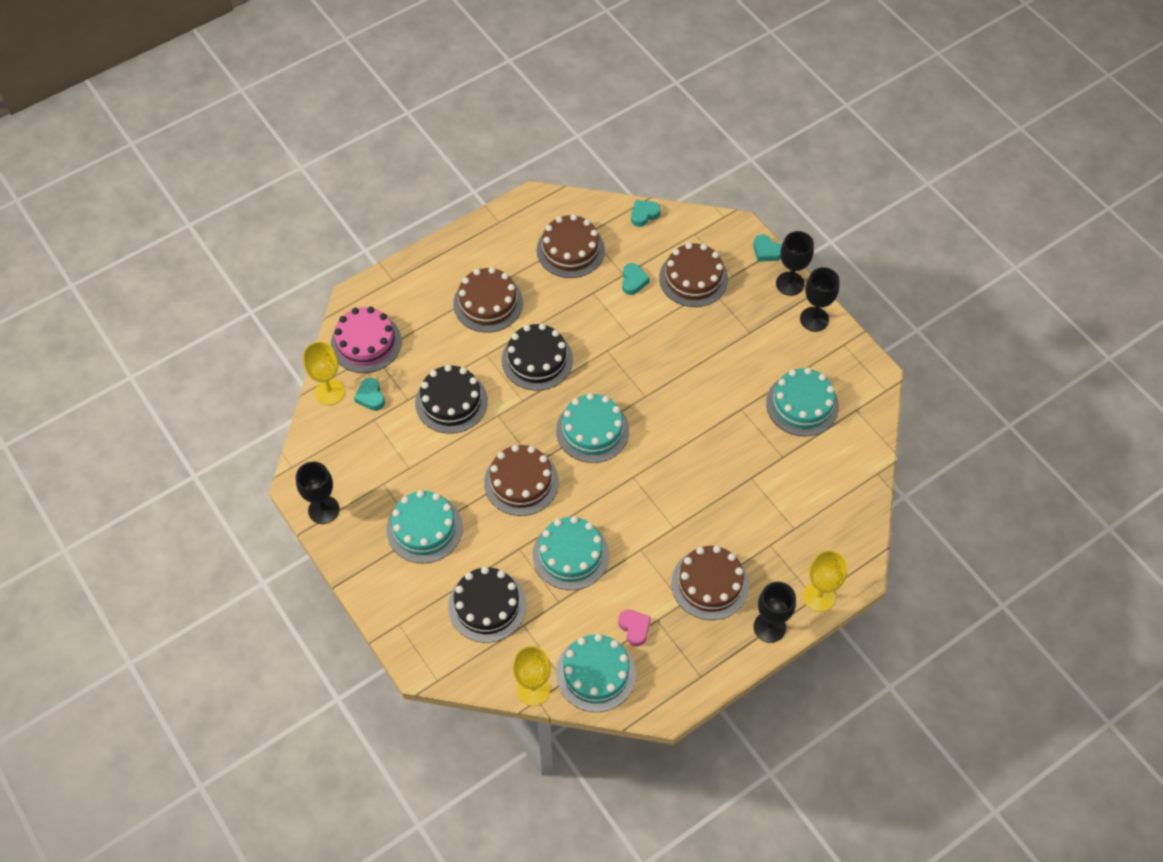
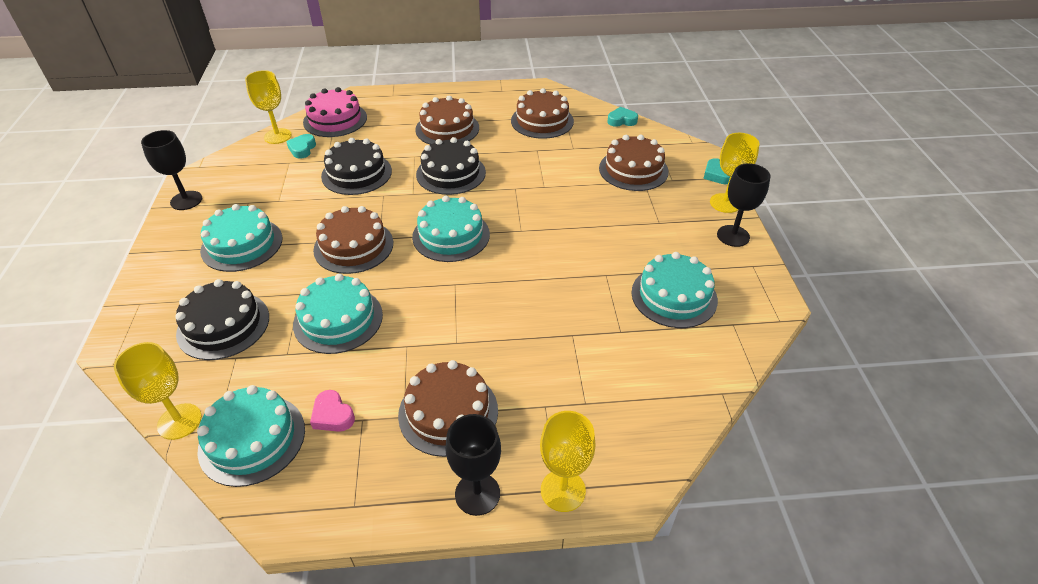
camera: 30 degrees right, 15 degrees down
(633, 281) = (578, 154): turquoise heart -> none
(634, 628) = (332, 415): pink heart -> pink heart turned 135 degrees clockwise
(790, 283) = (725, 203): black goblet -> yellow goblet

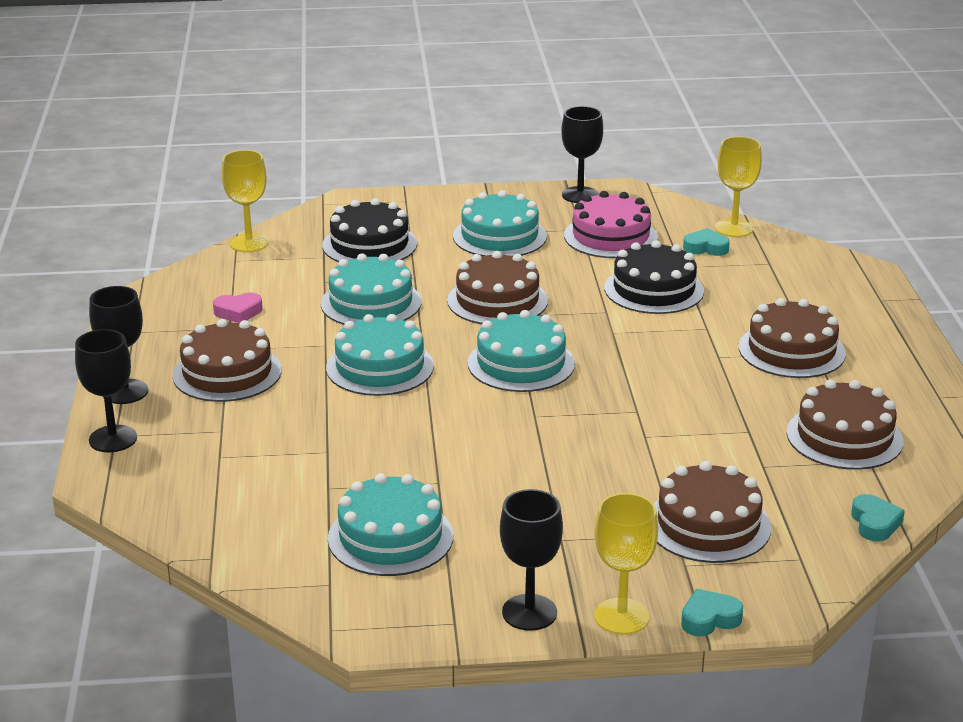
camera: 90 degrees right, 15 degrees down
(252, 439) = (220, 277): turquoise cake -> turquoise cake (380, 367)
(332, 415) = (238, 312): pink heart -> pink heart turned 150 degrees counterclockwise
(335, 120) = (790, 262): pink cake -> pink cake (610, 236)
(451, 173) = (667, 358): black cake -> none
(563, 490) = (113, 439): yellow goblet -> black goblet

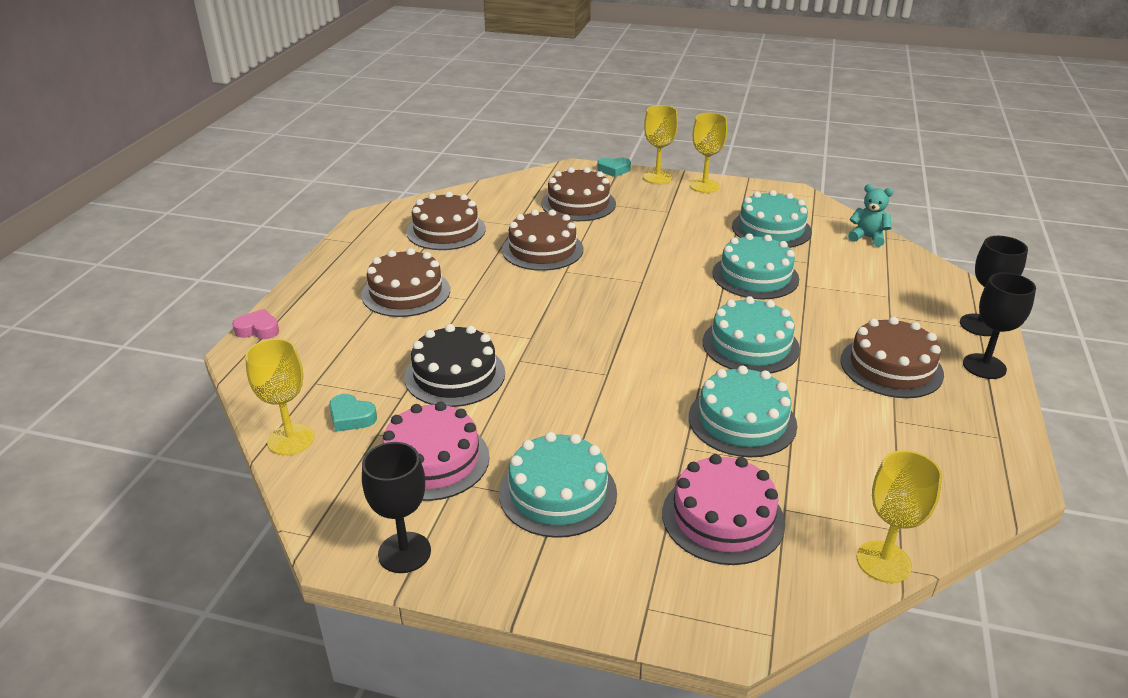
camera: 160 degrees left, 5 degrees up
(238, 312) = (887, 439): pink heart -> pink heart (258, 329)
(240, 551) = (867, 237): none -> turquoise teddy bear
(369, 244) = (723, 517): black cake -> pink cake
(497, 301) = (612, 395): brown cake -> brown cake (542, 249)
(521, 363) = (628, 324): turquoise cake -> turquoise cake (755, 276)
(529, 612) = (704, 186): black goblet -> yellow goblet
(875, 523) = (486, 189): turquoise heart -> none

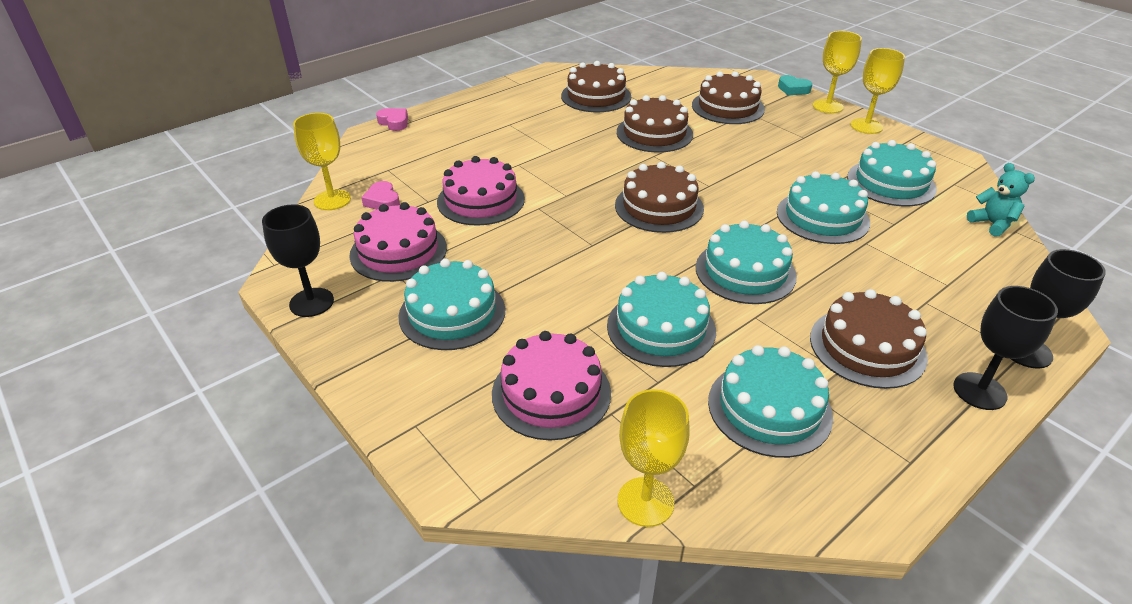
camera: 35 degrees right, 5 degrees up
(351, 417) = (382, 201): turquoise heart -> pink heart
(406, 292) = (515, 131): brown cake -> brown cake (659, 207)
(455, 375) = (481, 200): black cake -> pink cake
(882, 445) = (769, 408): none -> turquoise cake

